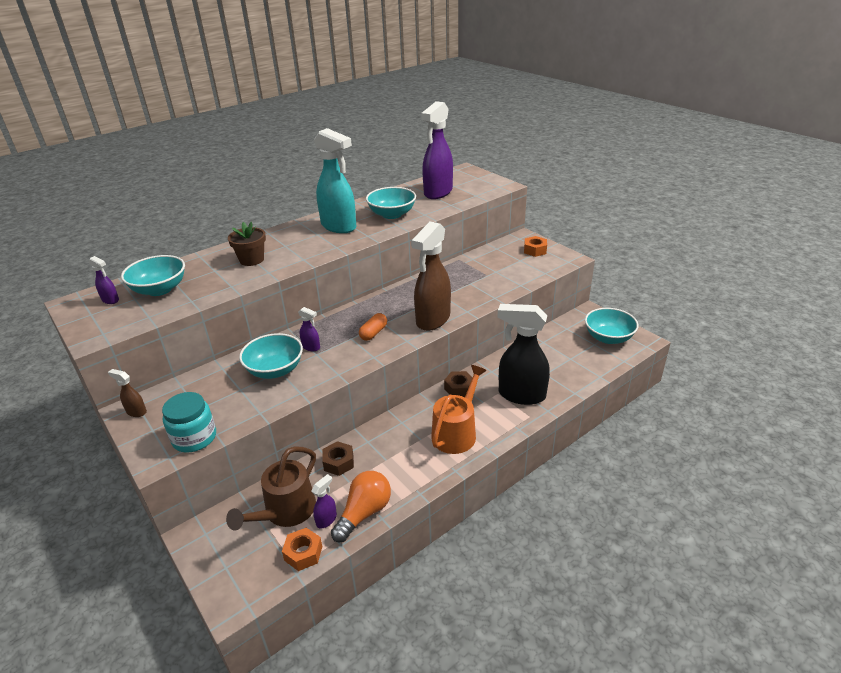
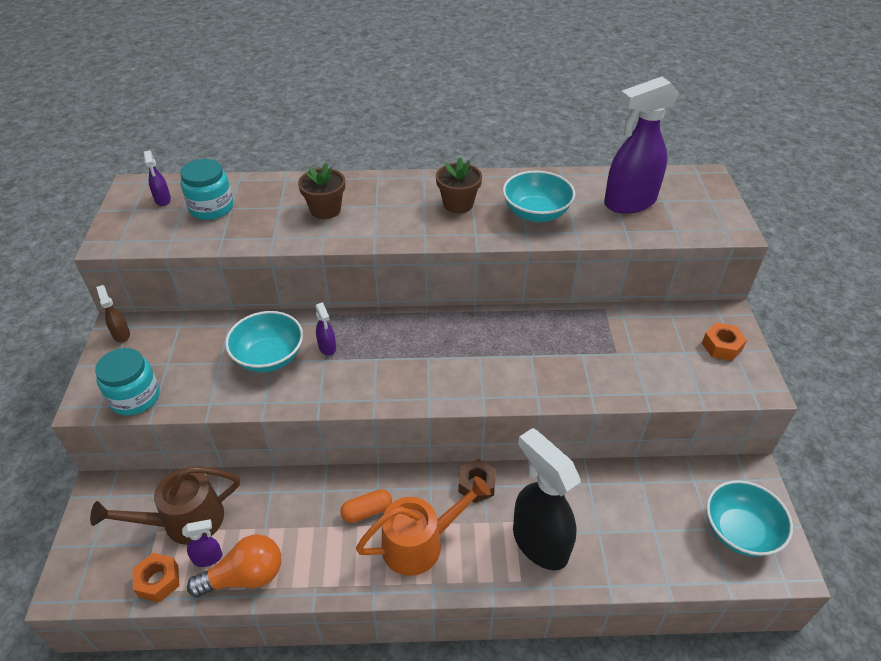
camera: 35 degrees right, 10 degrees up
(159, 289) = (211, 208): turquoise bowl -> turquoise jar
(338, 462) = (276, 497): brown nut -> none
(339, 226) = (458, 204): turquoise spray bottle -> brown flower pot
(373, 333) = (404, 365): orange capsule -> orange capsule (367, 511)
(432, 320) = (485, 385): brown spray bottle -> none

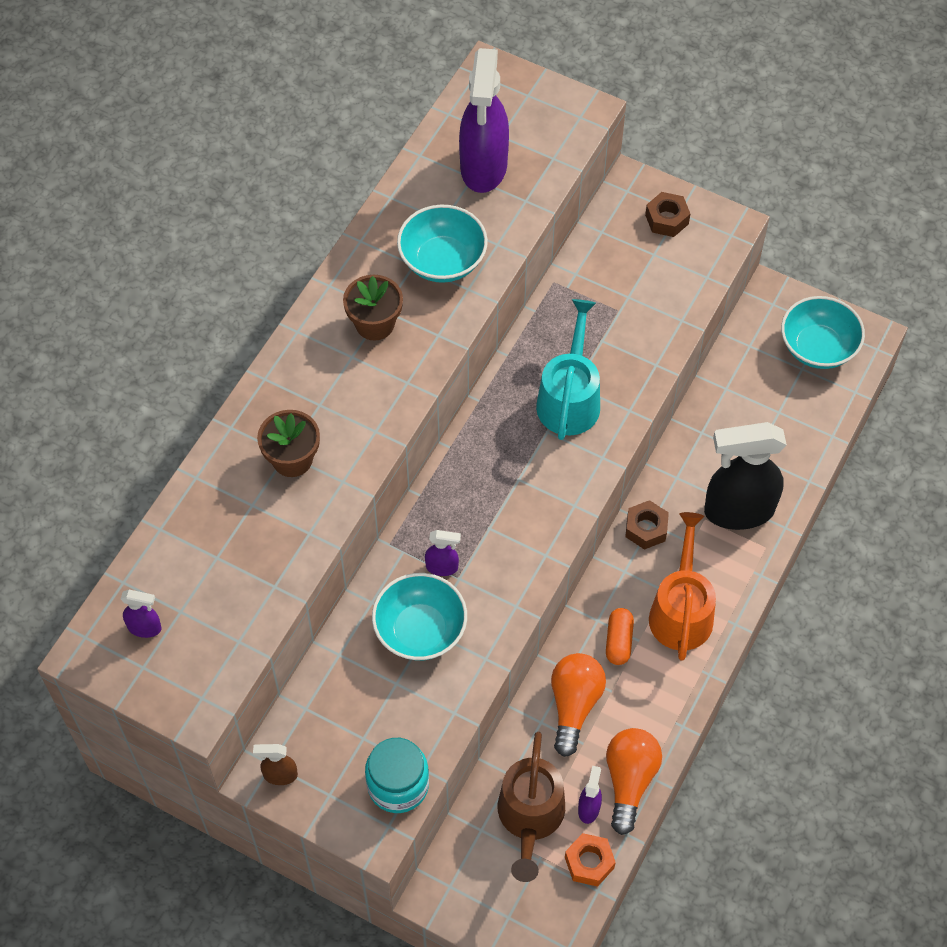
camera: 60 degrees left, 15 degrees up
(211, 208) = (202, 578): turquoise jar -> none
(295, 506) = (574, 705): none -> orange light bulb
(517, 357) = (569, 399): none -> turquoise watering can
(721, 346) = (666, 219): orange nut -> brown nut

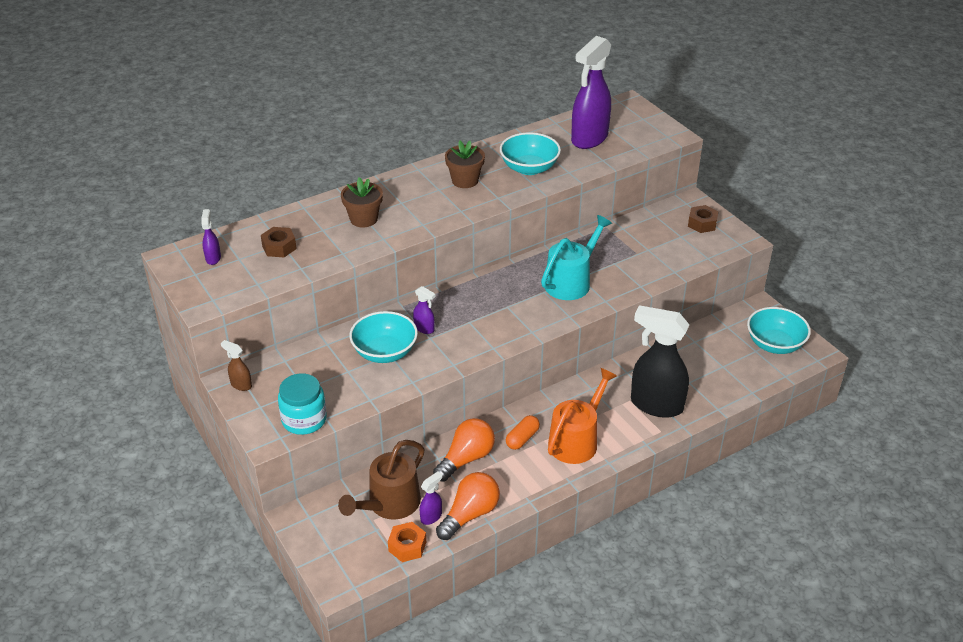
camera: 30 degrees right, 20 degrees down
(145, 628) = (213, 258): purple spray bottle -> purple spray bottle turned 135 degrees counterclockwise
(646, 529) = (586, 389): brown nut -> brown nut (279, 247)

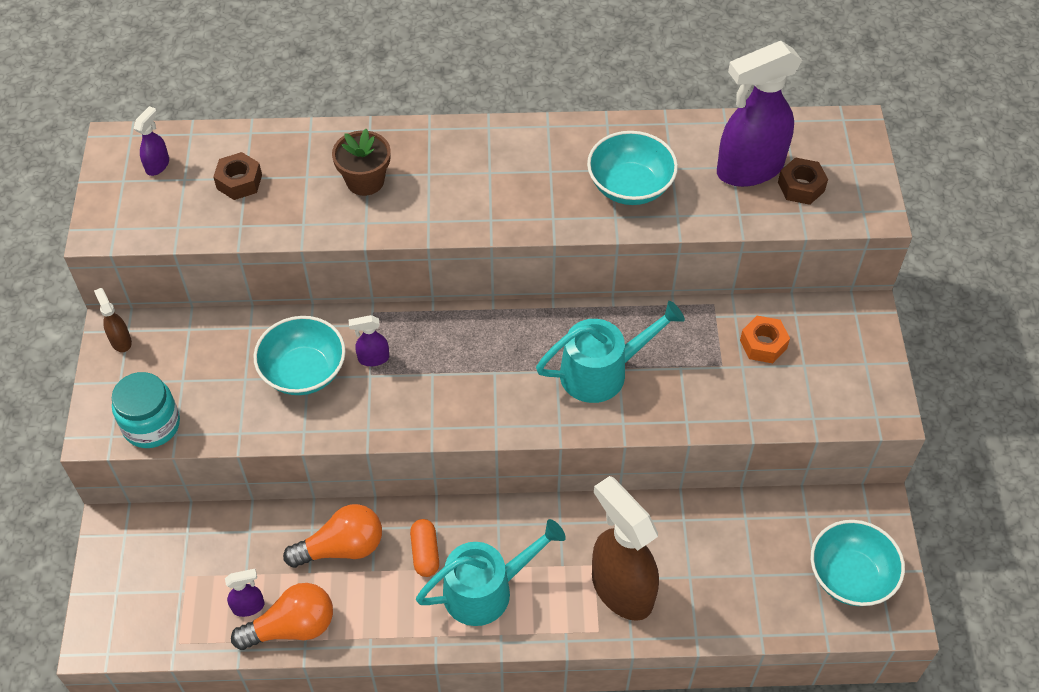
camera: 30 degrees right, 15 degrees up
(389, 504) = (217, 564): brown watering can -> none
(407, 546) = (196, 632): orange nut -> orange nut (763, 344)
(424, 328) = (373, 358): purple spray bottle -> purple spray bottle turned 105 degrees clockwise
(465, 180) = (532, 172): brown flower pot -> none
(522, 438) = (425, 553): orange capsule -> orange capsule turned 75 degrees counterclockwise
(576, 440) = (486, 590): orange watering can -> turquoise watering can
(655, 405) = (621, 589): black spray bottle -> brown spray bottle
(702, 224) = (850, 357): brown nut -> brown nut (801, 187)

